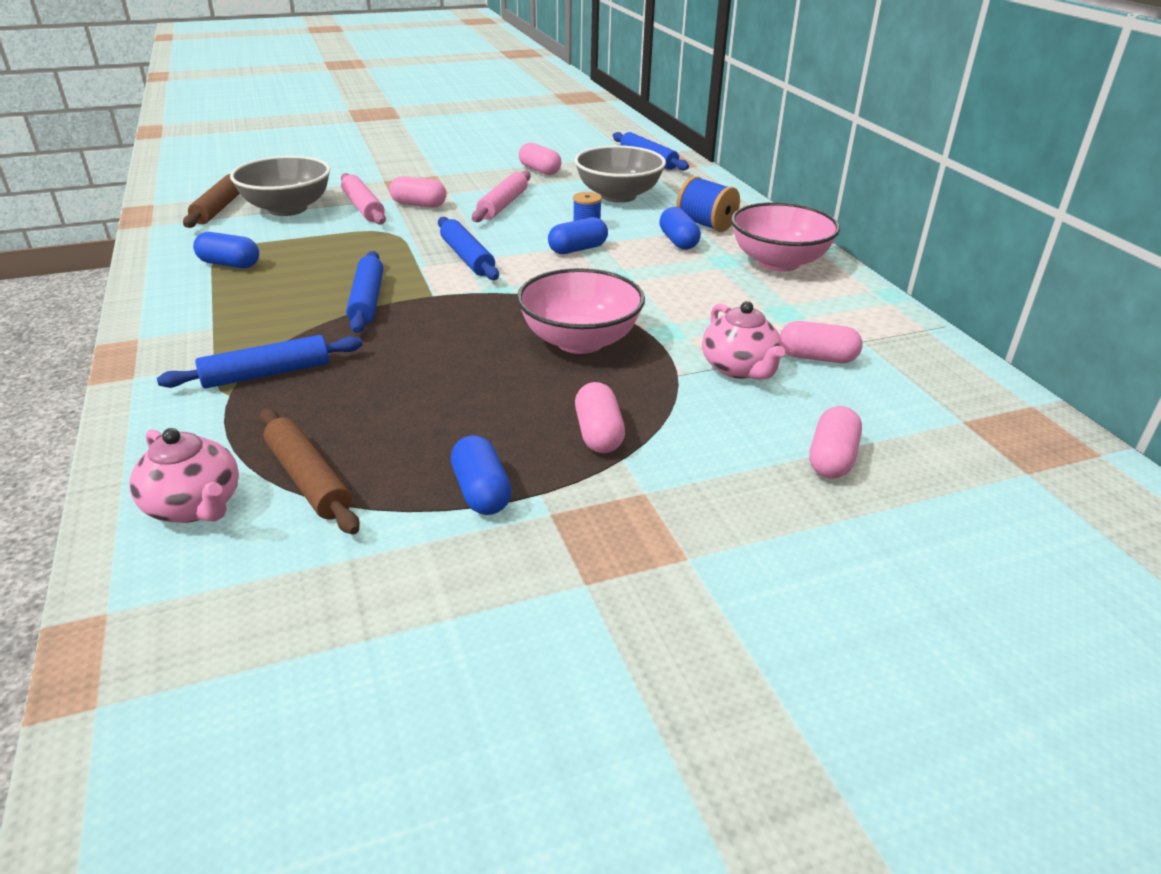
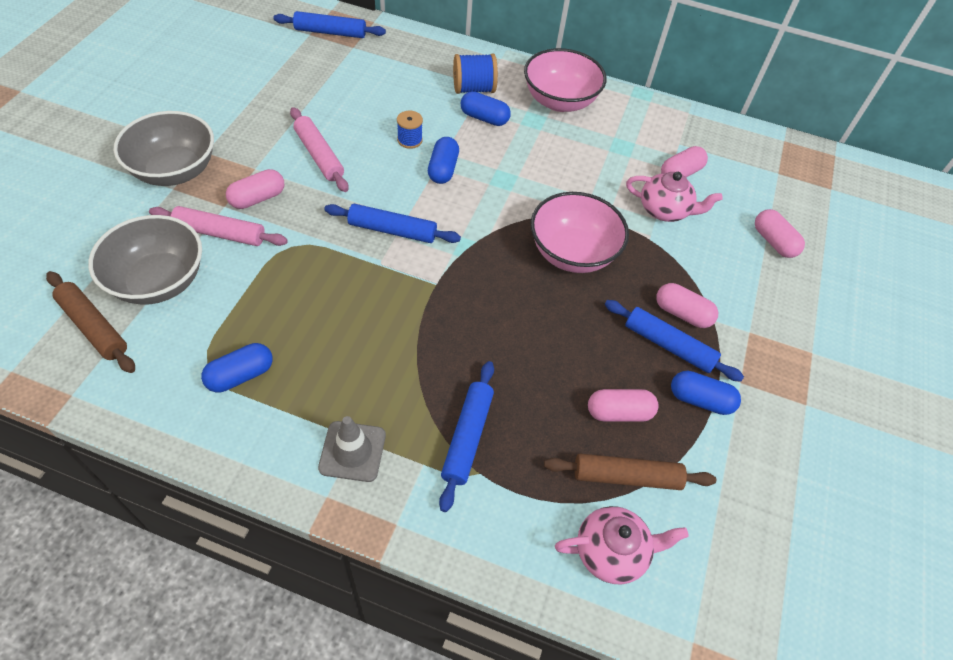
camera: 55 degrees left, 20 degrees up
(196, 331) = (352, 451): none -> grey traffic cone
(367, 300) = (406, 324): blue rolling pin -> blue rolling pin (668, 346)
(540, 170) = (276, 95): pink capsule -> pink capsule (619, 412)
(618, 196) = (377, 91): grey bowl -> grey bowl (175, 171)

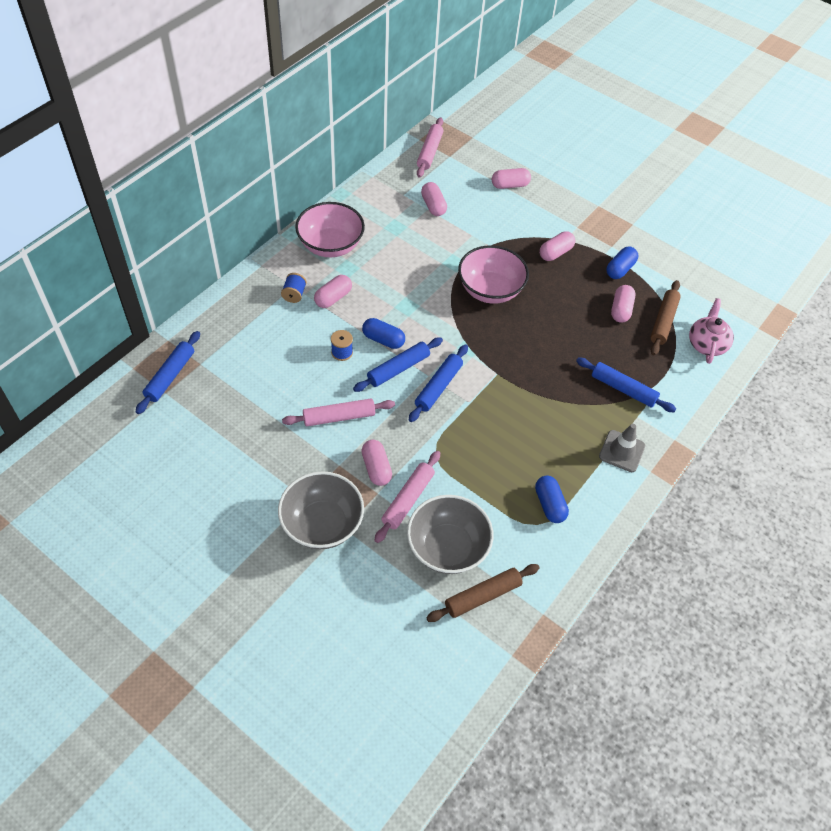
camera: 70 degrees left, 0 degrees up
(473, 89) = (294, 294): blue spool -> blue spool, size x0.64
(484, 118) = (333, 298): blue capsule -> pink capsule
(664, 210) = (466, 228): pink teapot -> none
(668, 346) = (578, 269): blue rolling pin -> blue rolling pin (398, 369)
(770, 153) = (430, 152): none -> pink rolling pin

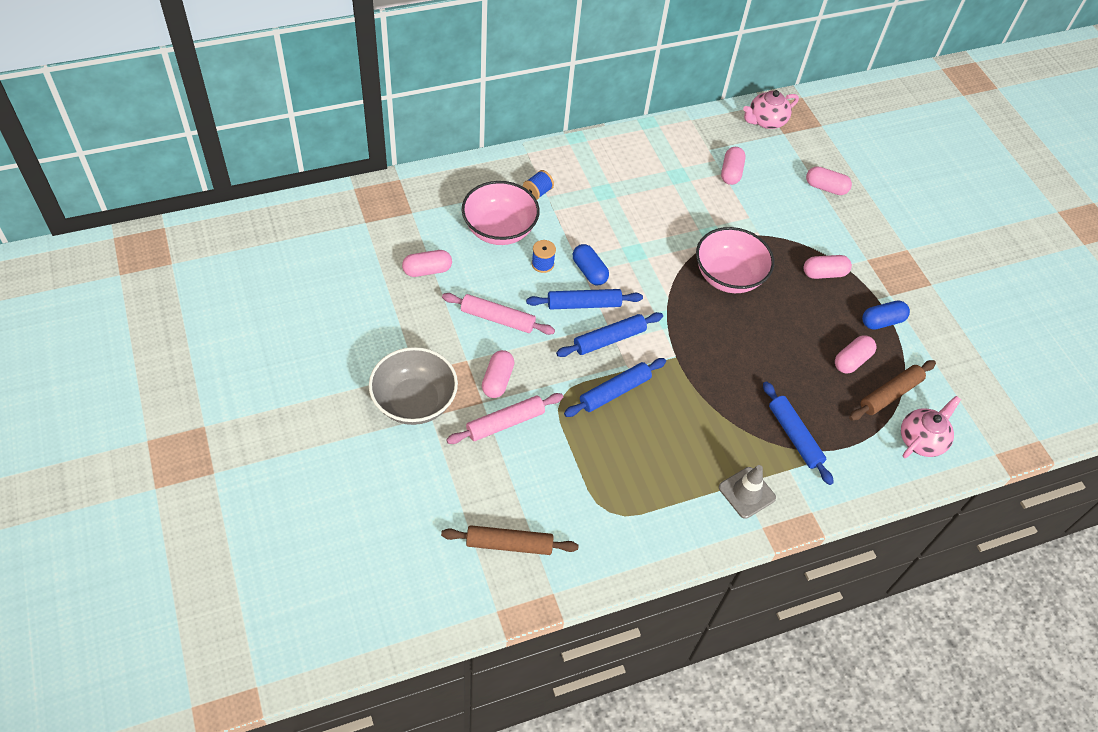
camera: 30 degrees right, 0 degrees up
(170, 376) = (379, 210): blue rolling pin -> blue rolling pin (615, 392)
(330, 245) = (603, 164): pink bowl -> pink bowl (499, 230)
(333, 298) = (571, 212): pink capsule -> pink capsule (427, 270)
(430, 152) = (766, 121): pink rolling pin -> pink teapot
(447, 548) = (509, 484): grey bowl -> none
(549, 504) = (635, 501): blue capsule -> none

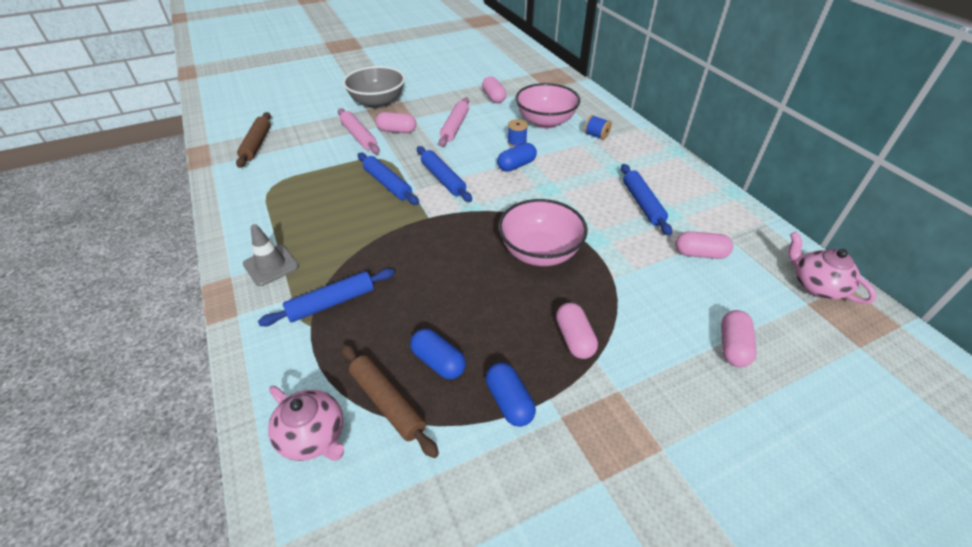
camera: 90 degrees right, 10 degrees down
(584, 304) = (478, 164): blue rolling pin -> blue rolling pin (642, 204)
(851, 360) = (438, 361): pink capsule -> blue capsule

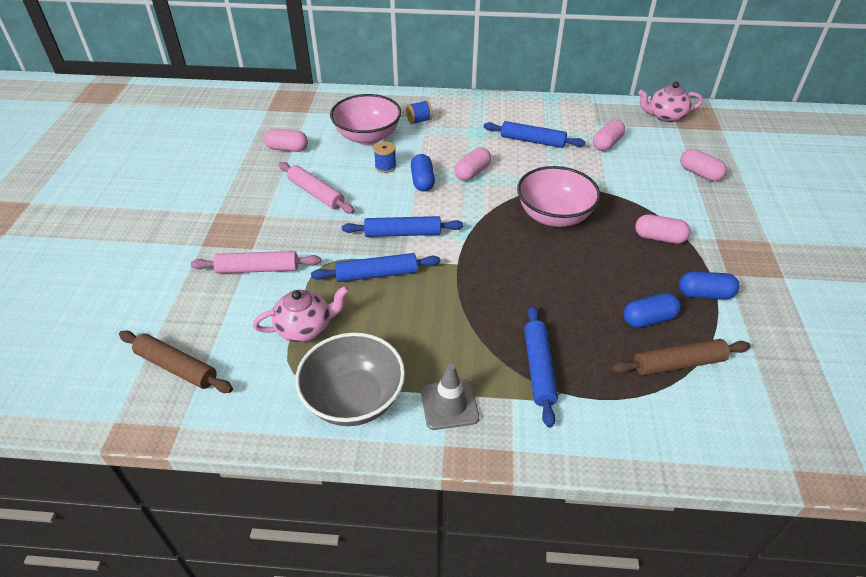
camera: 60 degrees left, 0 degrees up
(313, 436) = (696, 422): pink teapot -> pink teapot (305, 328)
(377, 102) = (197, 232): grey bowl -> grey bowl (354, 399)
(397, 131) = (278, 236): pink capsule -> pink capsule (472, 172)

